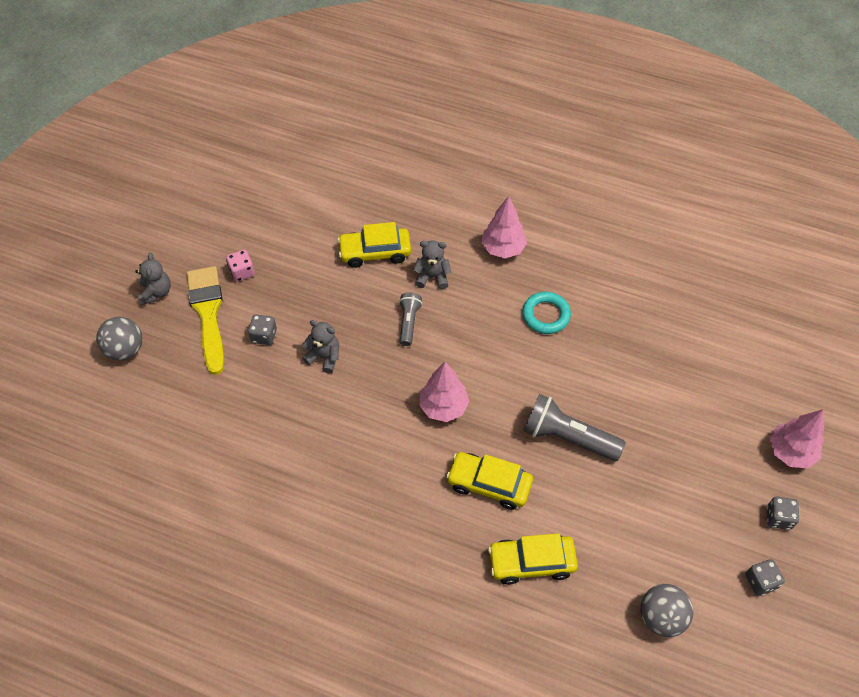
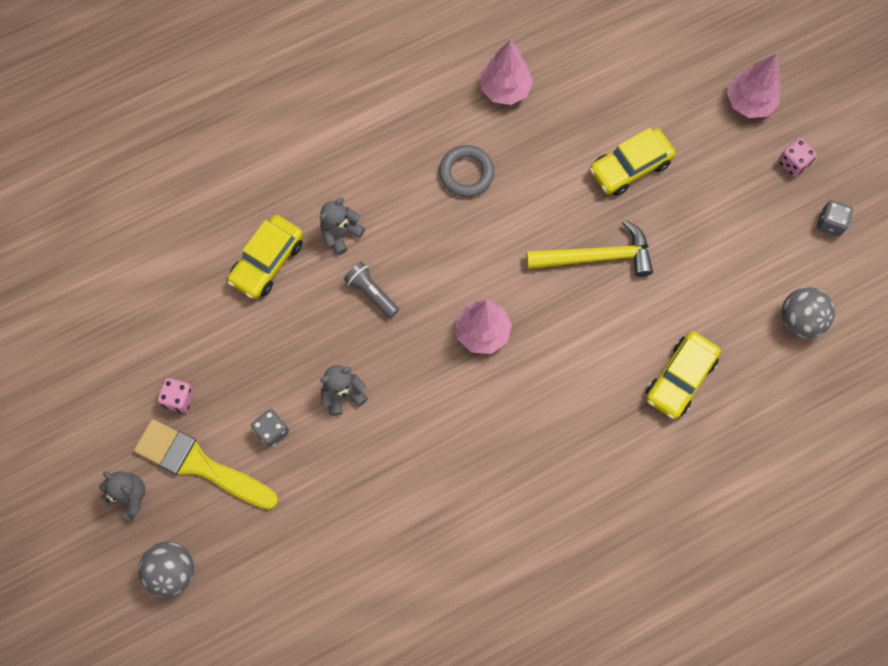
camera: 50 degrees left, 15 degrees up
(489, 484) = (586, 355): yellow car -> yellow car (630, 167)
(503, 248) = (365, 149): pink tree -> pink tree (505, 89)
(546, 315) = (466, 173): turquoise ring -> grey ring
(567, 437) = (596, 256): grey flashlight -> yellow hammer
(778, 518) = (793, 163): grey dice -> pink dice

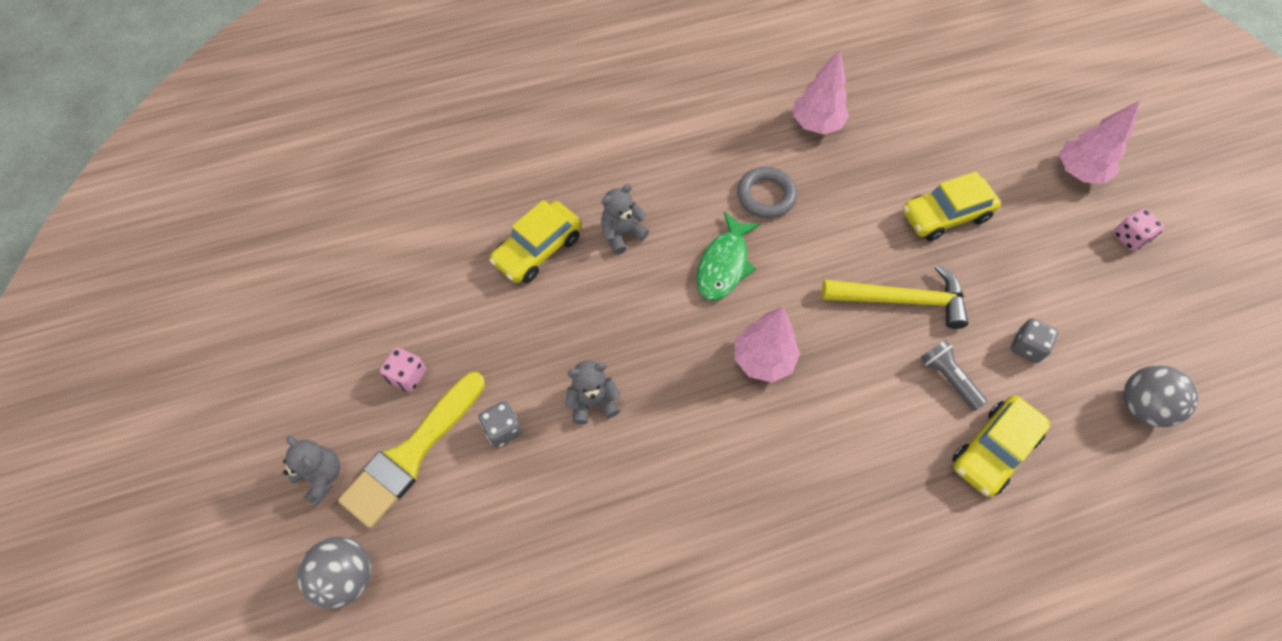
camera: 10 degrees right, 10 degrees down
(200, 464) = (411, 454): yellow brush -> yellow brush turned 90 degrees counterclockwise
(371, 292) = (644, 298): grey flashlight -> grey flashlight (948, 378)
(437, 249) = (724, 265): none -> green fish
(830, 223) = (1174, 306): grey dice -> grey dice (1026, 347)

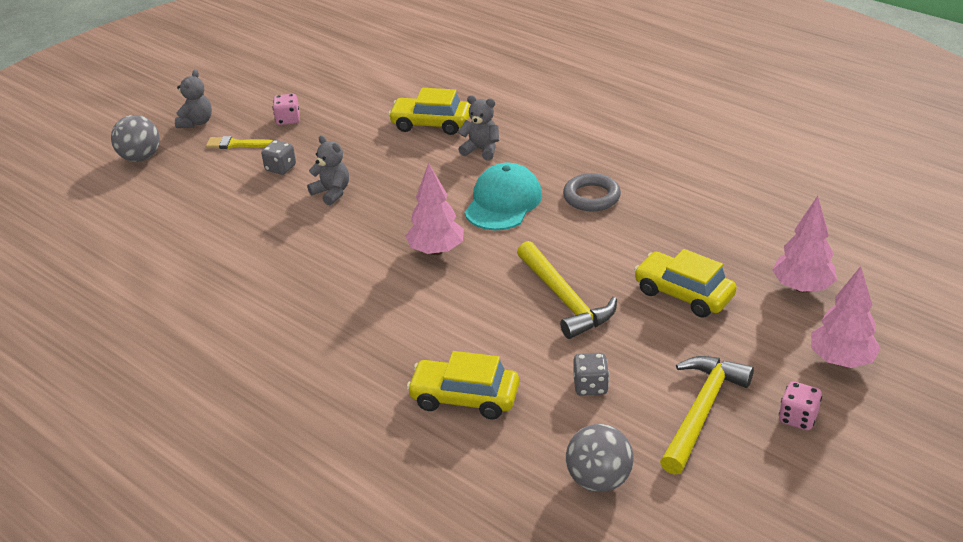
camera: 60 degrees right, 25 degrees down
(411, 454) = (236, 144): yellow brush -> yellow brush, size x0.50
(724, 265) = (503, 202): green fish -> turquoise cap
(816, 124) = (697, 194): pink tree -> pink tree (802, 287)
(948, 378) = (512, 350): grey flashlight -> none
(1093, 291) = (701, 411): none -> yellow hammer

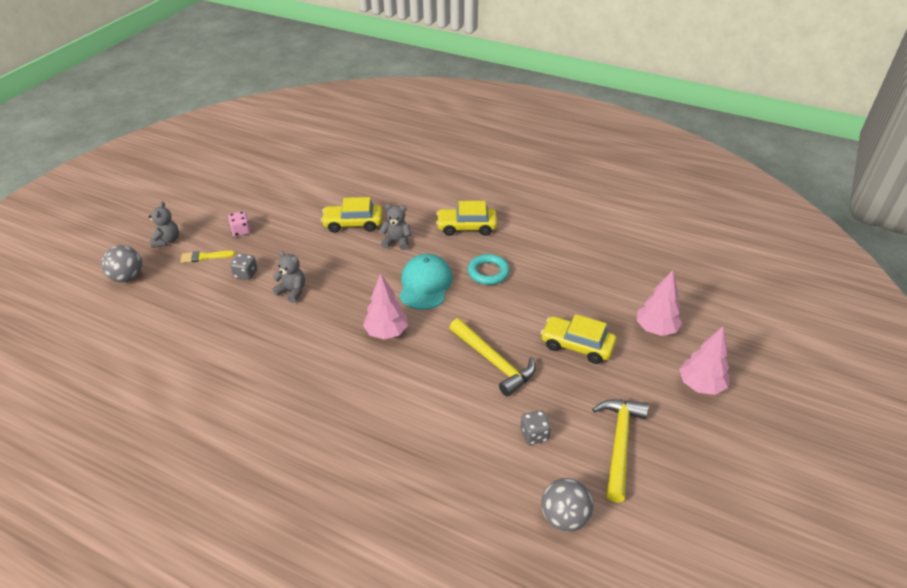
camera: 15 degrees left, 5 degrees up
(464, 398) = (443, 460): yellow car -> yellow car (466, 227)
(591, 197) = (488, 272): grey ring -> turquoise ring
(797, 418) = (686, 438): pink dice -> none

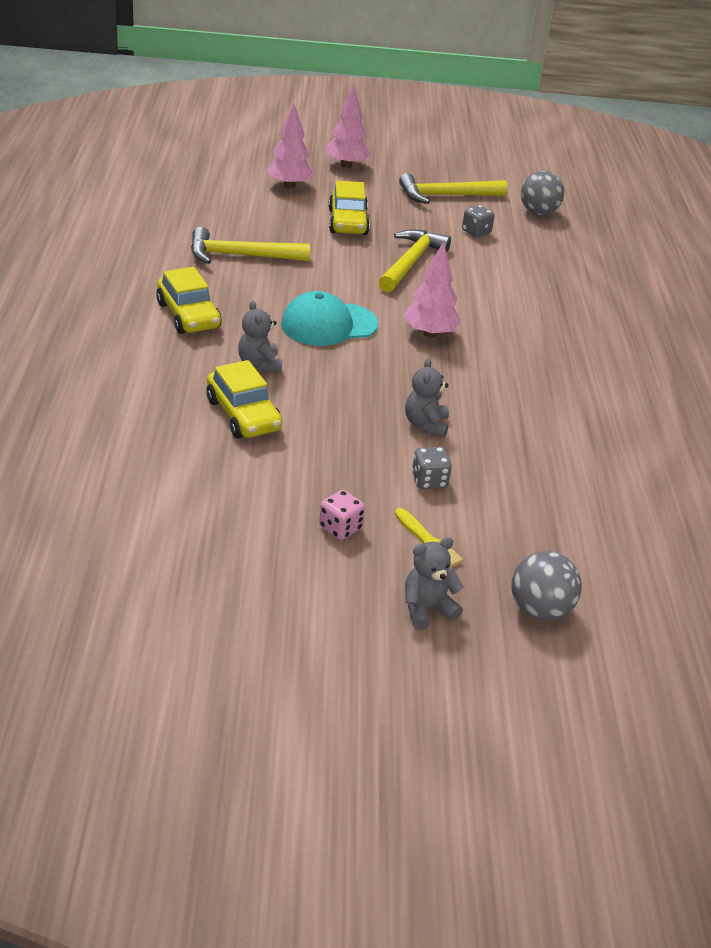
camera: 120 degrees left, 5 degrees down
(488, 272) = (272, 285): turquoise ring -> none
(536, 268) = (241, 256): none -> yellow hammer

